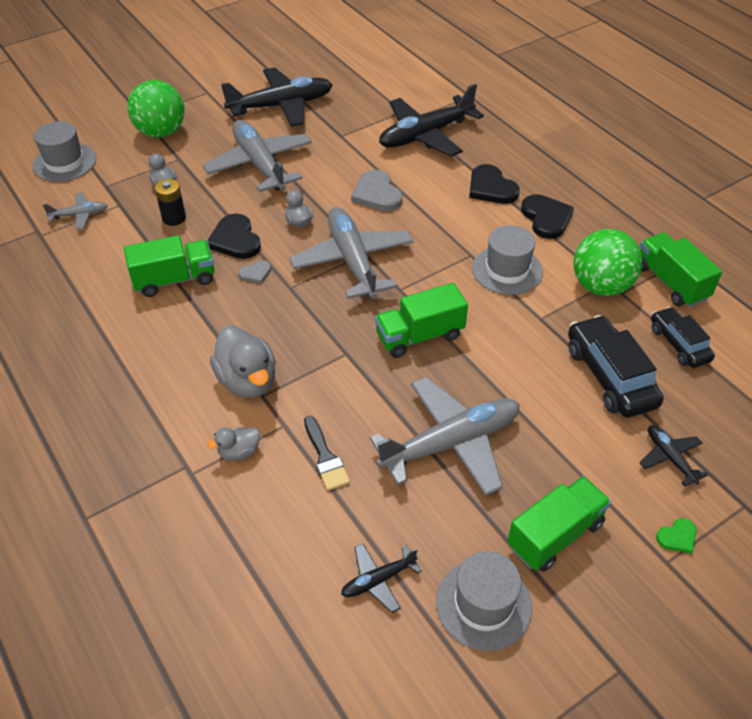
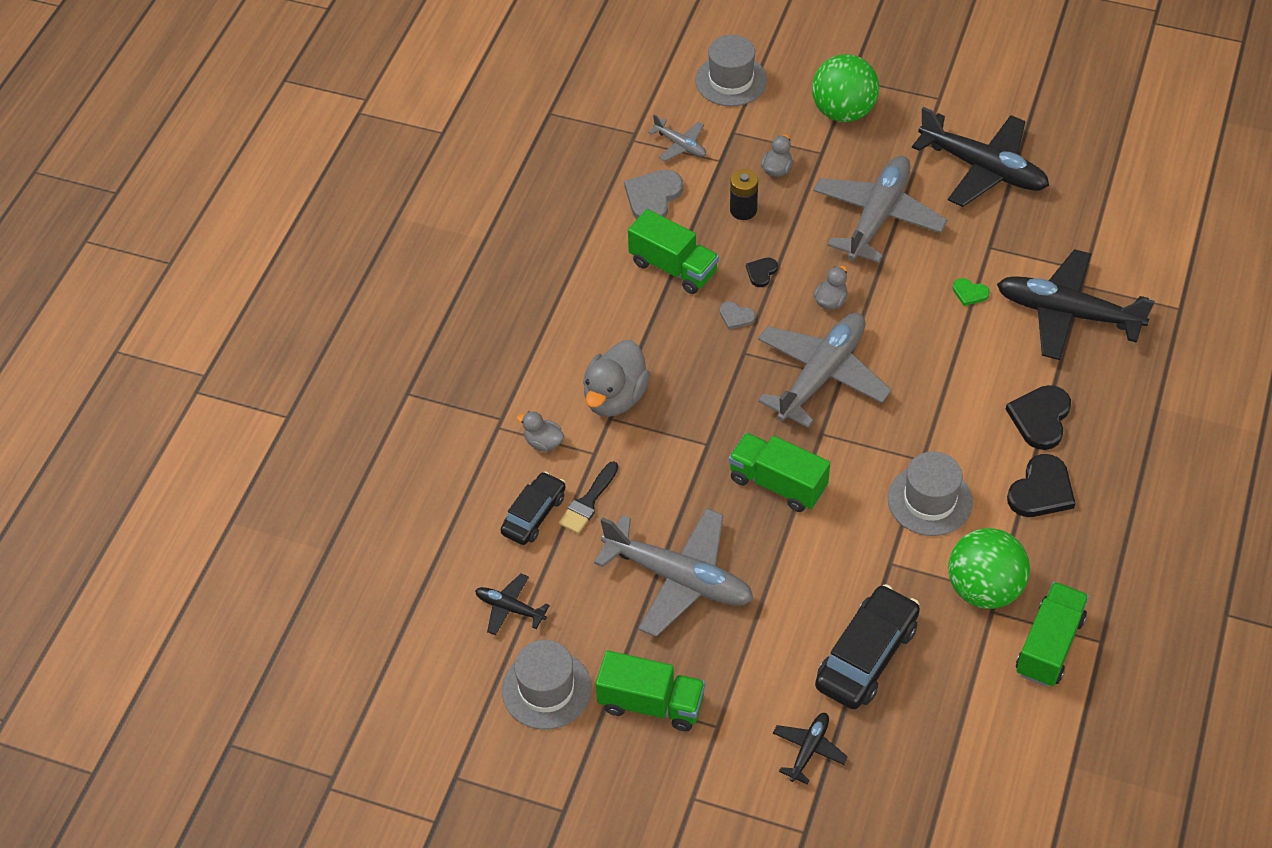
camera: 55 degrees right, 5 degrees up
(235, 240) = (761, 272): black heart -> black heart, size x0.52
(377, 194) = (932, 333): grey heart -> grey heart (653, 197)
(677, 537) = (725, 794): green heart -> green heart (969, 293)
(679, 344) = (964, 693): black car -> black car (534, 515)

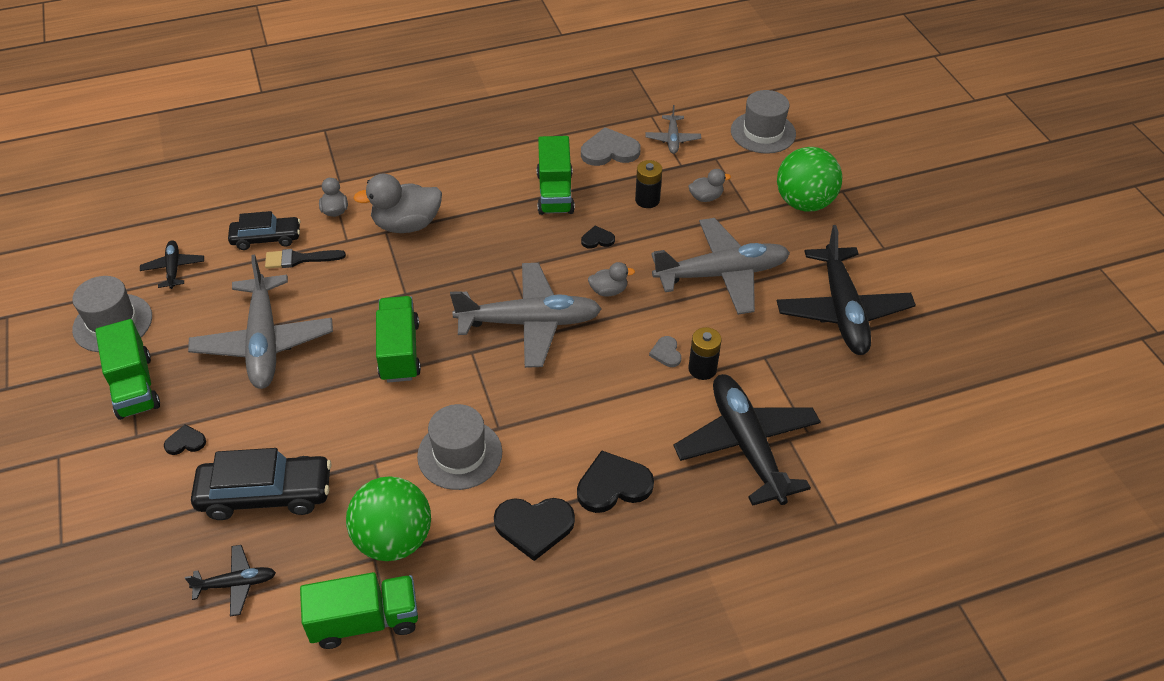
camera: 50 degrees right, 5 degrees down
(736, 316) = (541, 247): grey heart -> grey heart (666, 353)
(756, 691) = (185, 442): none -> black heart
(809, 749) = (146, 505): black plane -> black plane (236, 584)
(969, 293) = (702, 369): green heart -> black battery

